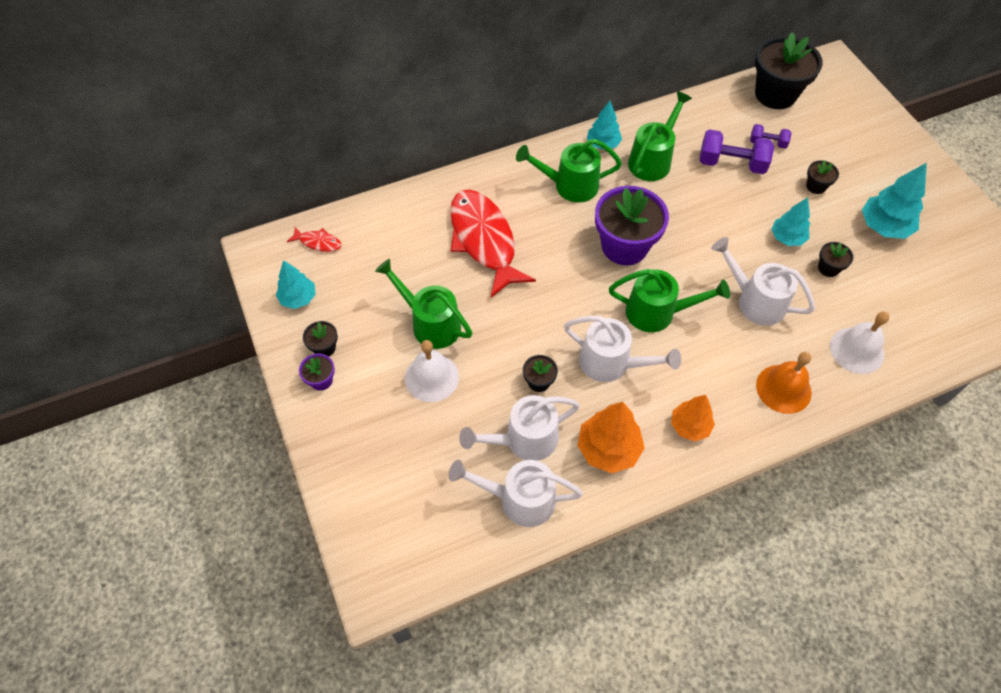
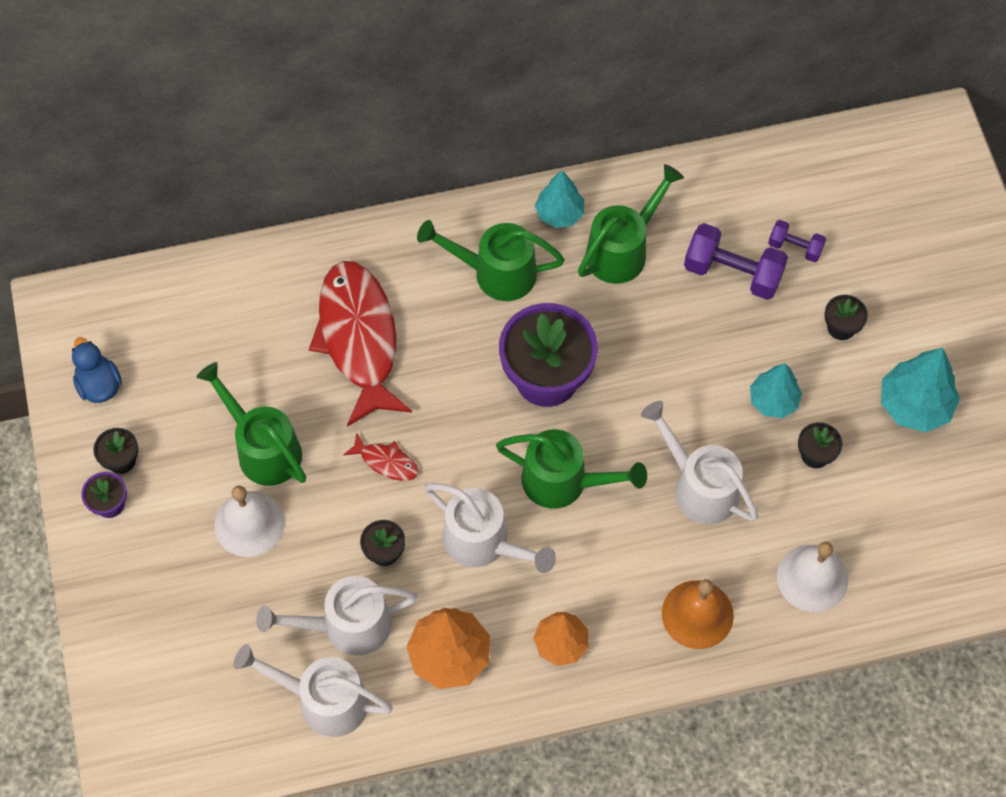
camera: 10 degrees right, 5 degrees up
(298, 298) = (99, 385): turquoise tree -> blue duck
(318, 242) = (138, 307): red fish -> red fish (386, 462)
(775, 94) = (833, 168): black flower pot -> none

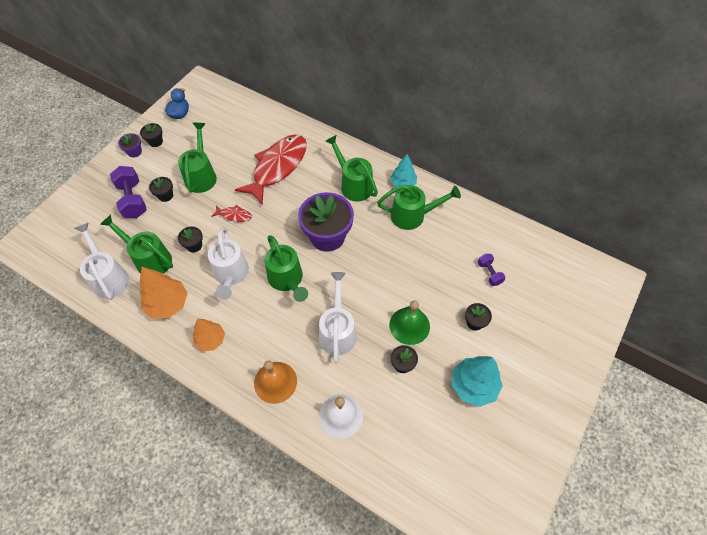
camera: 45 degrees right, 5 degrees down
(249, 523) = (165, 195): white bell -> black flower pot
(346, 626) = (149, 259): white watering can -> green watering can
(386, 462) = (234, 215): red fish -> red fish turned 60 degrees counterclockwise
(732, 273) = (449, 261): purple dumbbell -> purple dumbbell (132, 200)
(773, 400) = (409, 325): turquoise tree -> green bell

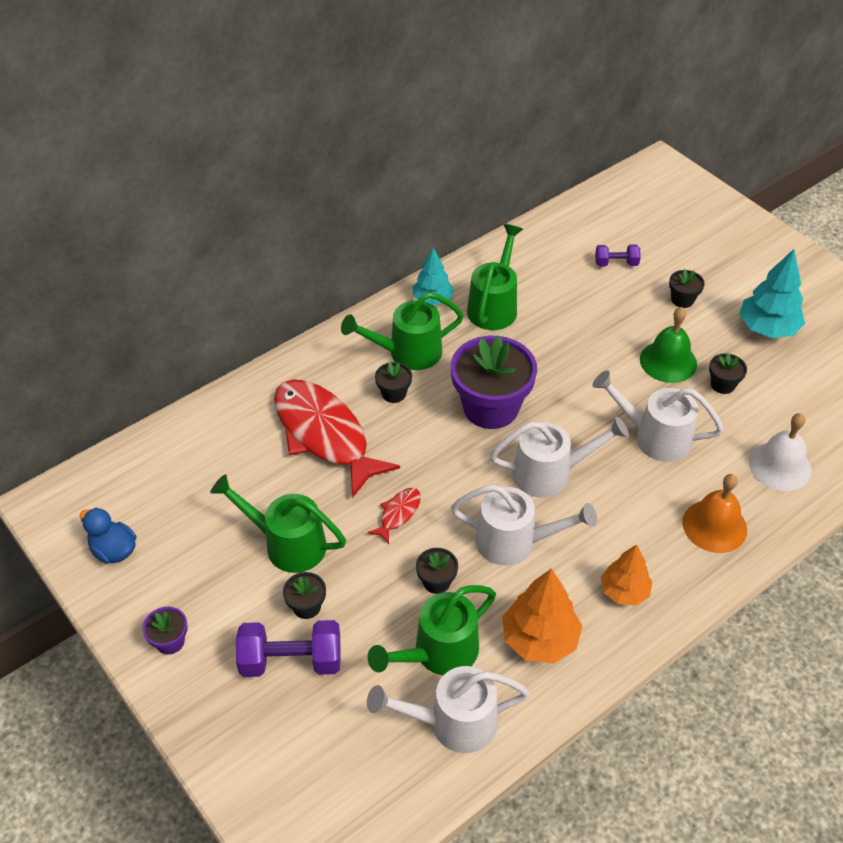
camera: 70 degrees left, 10 degrees down
(155, 141) = (163, 602): black flower pot -> black flower pot (394, 393)
(287, 280) = (551, 473): green watering can -> white watering can

